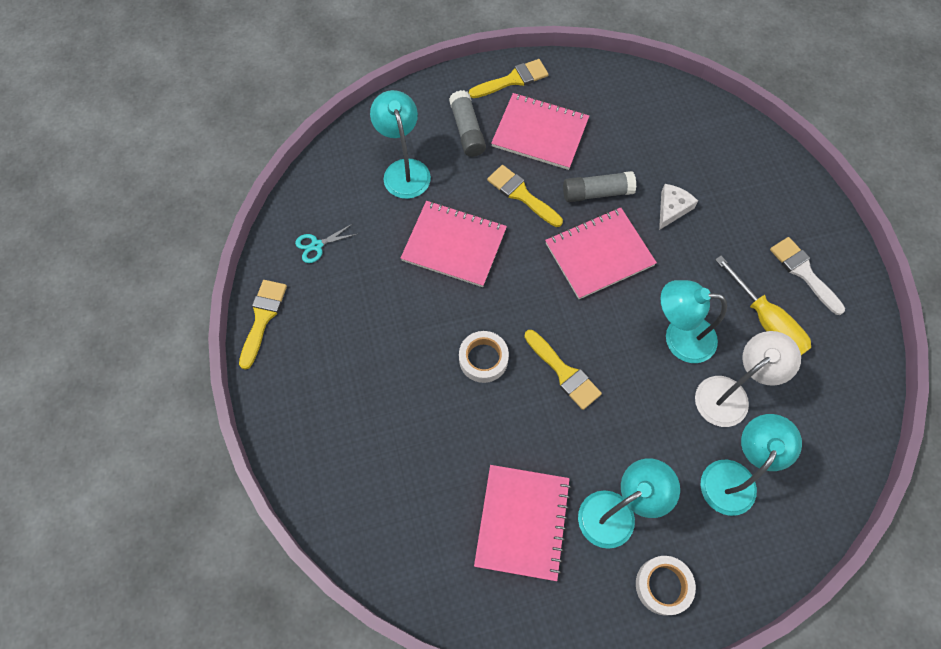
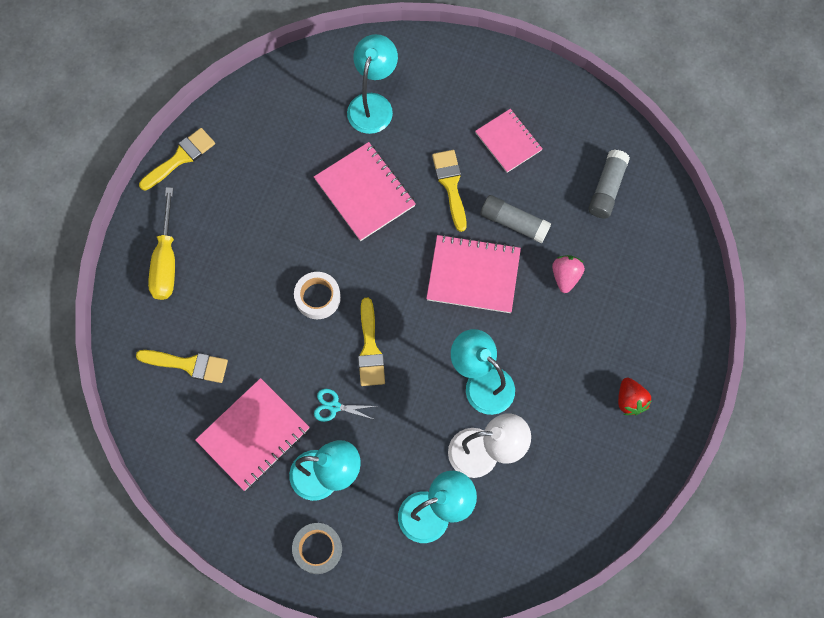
camera: 35 degrees right, 5 degrees up
(317, 245) = (260, 125): turquoise scissors -> turquoise scissors (334, 406)
(467, 130) = (450, 102): grey glue stick -> grey glue stick (607, 189)
(513, 80) = (523, 79): yellow brush -> yellow brush (188, 364)
(540, 133) = (508, 141): pink notebook -> pink notebook, size x0.67
(663, 586) = (317, 549): white tape -> grey tape
(672, 208) = (565, 276): white cheese -> pink strawberry
(766, 321) = (563, 417): yellow screwdriver -> yellow screwdriver (166, 260)
(803, 272) = (630, 400): white brush -> red strawberry

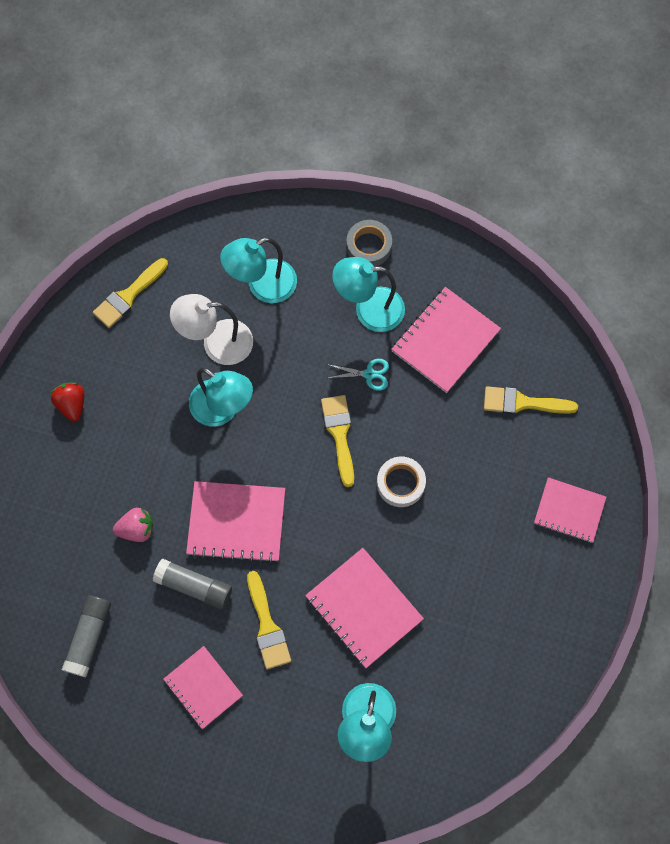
camera: 175 degrees right, 0 degrees up
(166, 260) = (569, 510): yellow screwdriver -> pink notebook
(180, 158) = (579, 633): yellow brush -> yellow brush (128, 296)
(565, 276) = (137, 529): pink strawberry -> pink strawberry turned 105 degrees counterclockwise

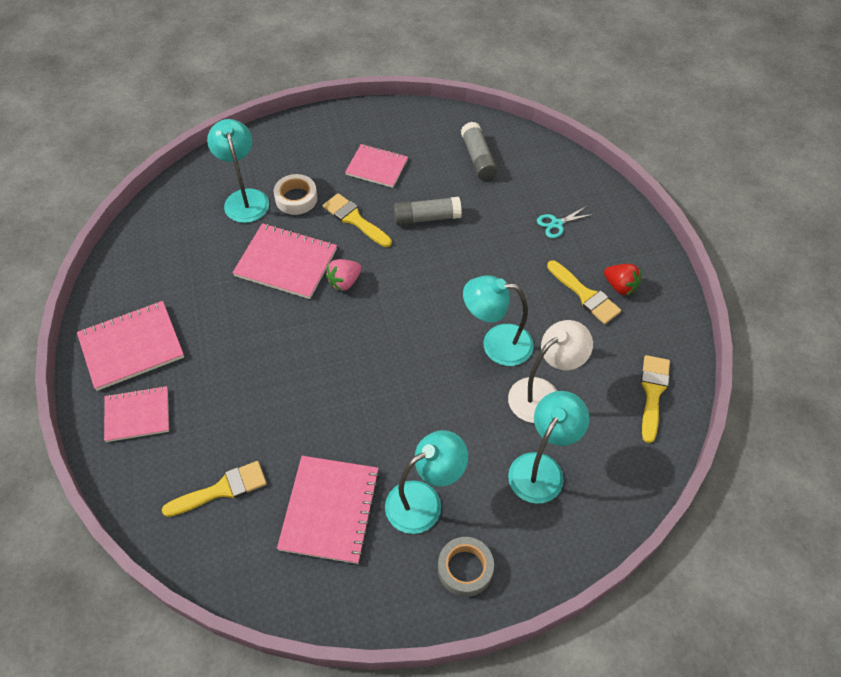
camera: 150 degrees right, 15 degrees down
(137, 529) = (497, 231): pink strawberry -> pink strawberry (344, 282)
(236, 522) = (425, 271): pink notebook -> pink notebook (131, 347)
(339, 434) = (382, 374): yellow brush -> yellow brush (585, 295)
(369, 374) = (386, 439): turquoise scissors -> turquoise scissors (556, 224)
(400, 483) = (305, 362): white tape -> white tape (296, 198)

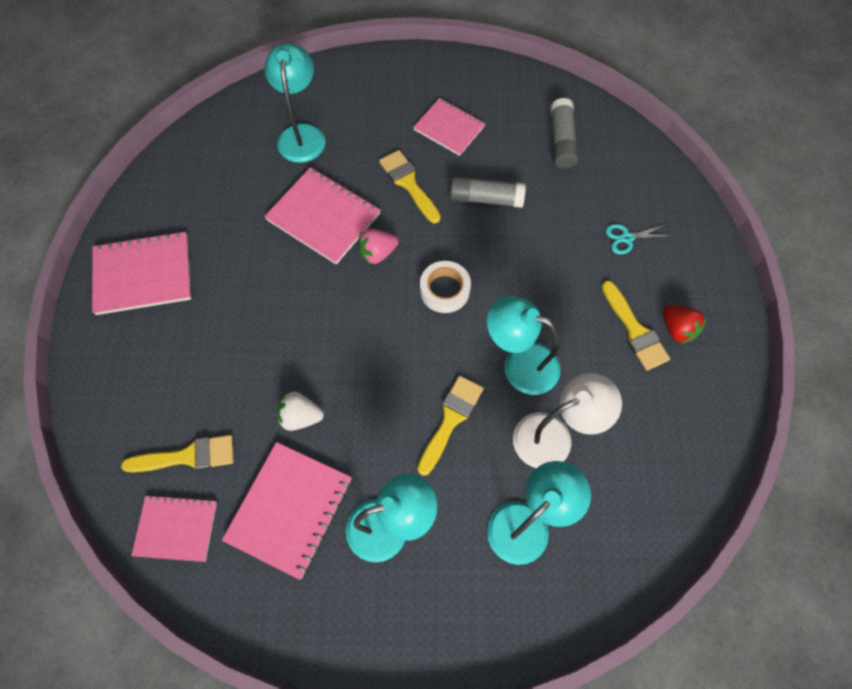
camera: 15 degrees right, 10 degrees up
(137, 415) = (128, 351): pink notebook -> pink notebook (176, 528)
(296, 198) = (354, 146): white tape -> white tape (444, 290)
(316, 431) = (300, 417): none -> white strawberry
(465, 569) = (411, 617): grey tape -> none
(652, 393) = (677, 466): yellow brush -> yellow brush (450, 419)

